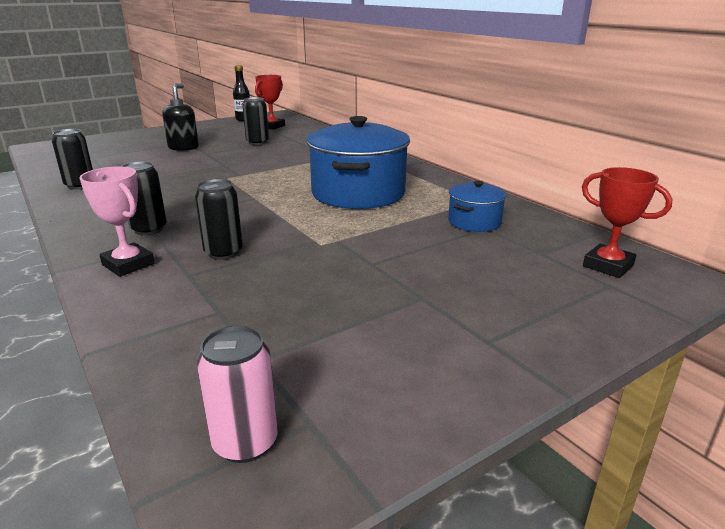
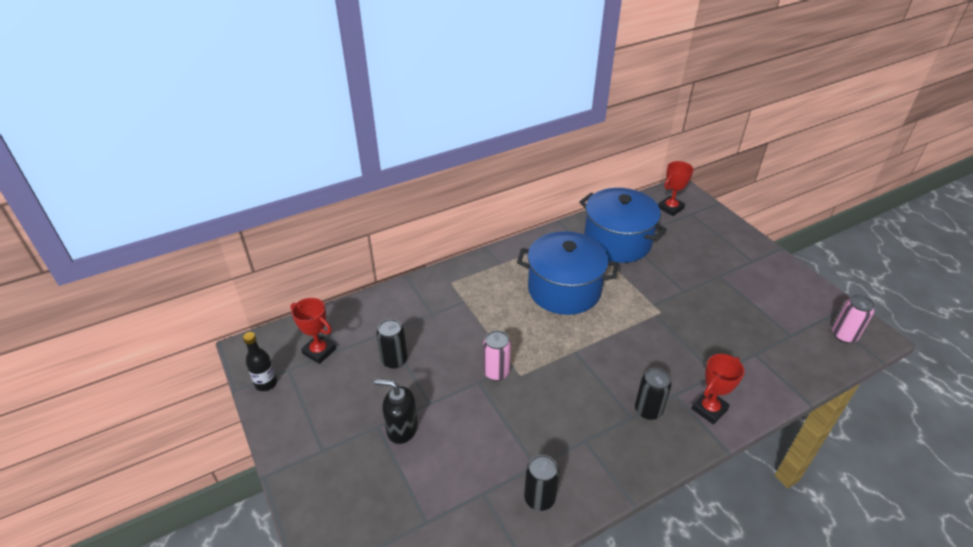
camera: 85 degrees left, 15 degrees up
(128, 264) = (709, 409): pink trophy -> red trophy
(223, 252) = (681, 360): black can -> none
(233, 170) = (496, 372): none -> pink can
(474, 222) = (617, 241): blue pot -> blue pot, size x2.02

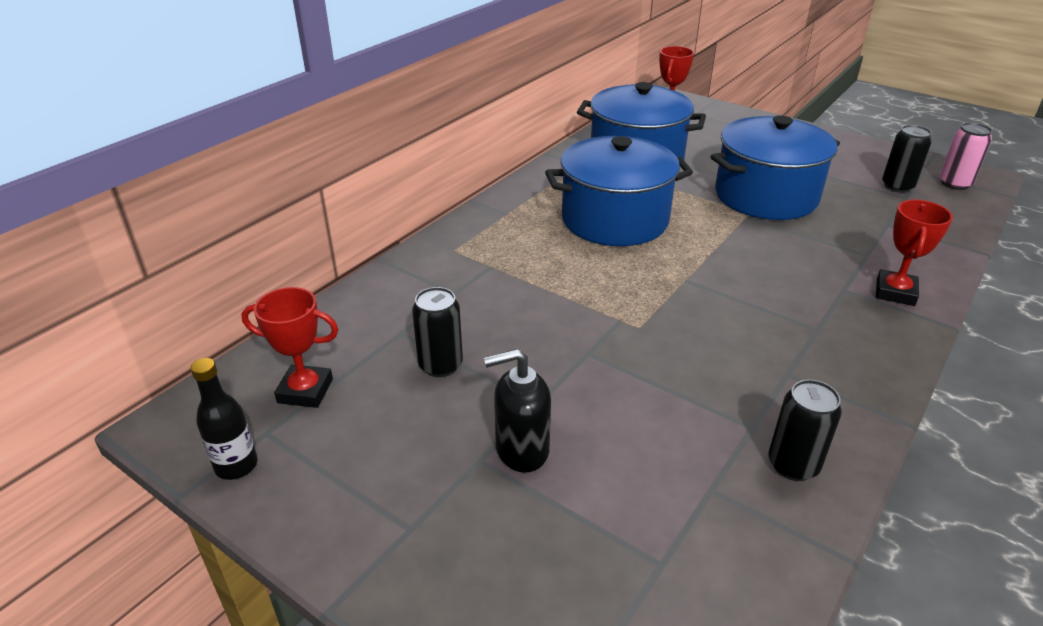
camera: 25 degrees left, 5 degrees down
(496, 372) = (603, 333): pink can -> none
(648, 410) = (830, 315): black can -> black can (897, 186)
(684, 302) = (766, 196): none -> blue pot

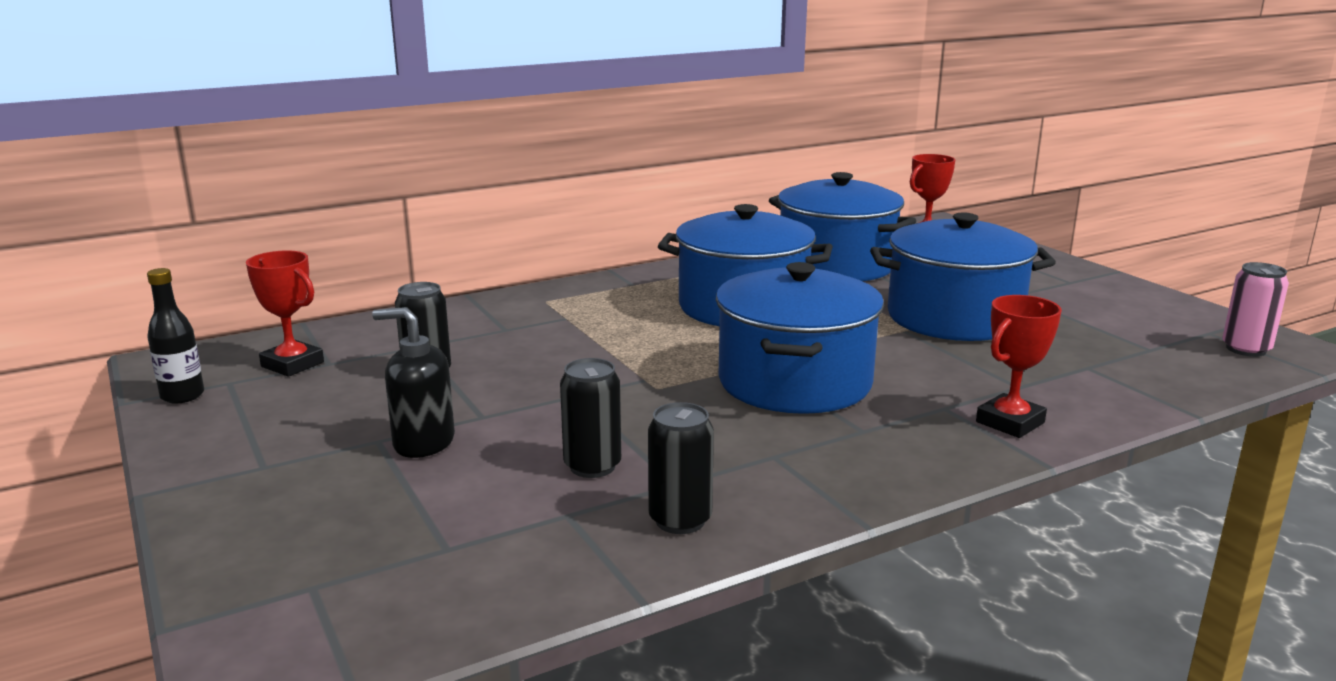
camera: 25 degrees right, 15 degrees down
(728, 292) = (795, 382): none -> blue pot
(897, 186) = (1152, 338): black can -> black can (592, 466)

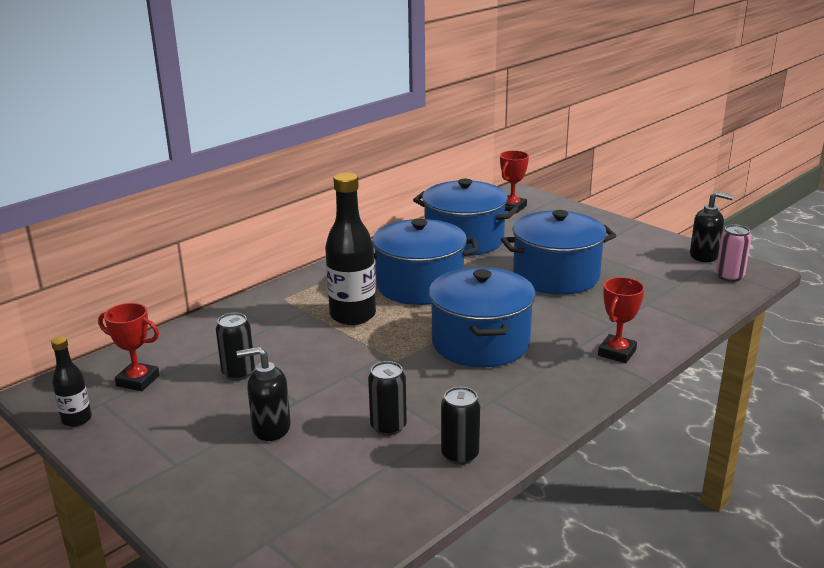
camera: 15 degrees left, 5 degrees up
(627, 329) = (352, 315): none -> black bottle
(1210, 320) = (704, 256): none -> black soap dispenser

